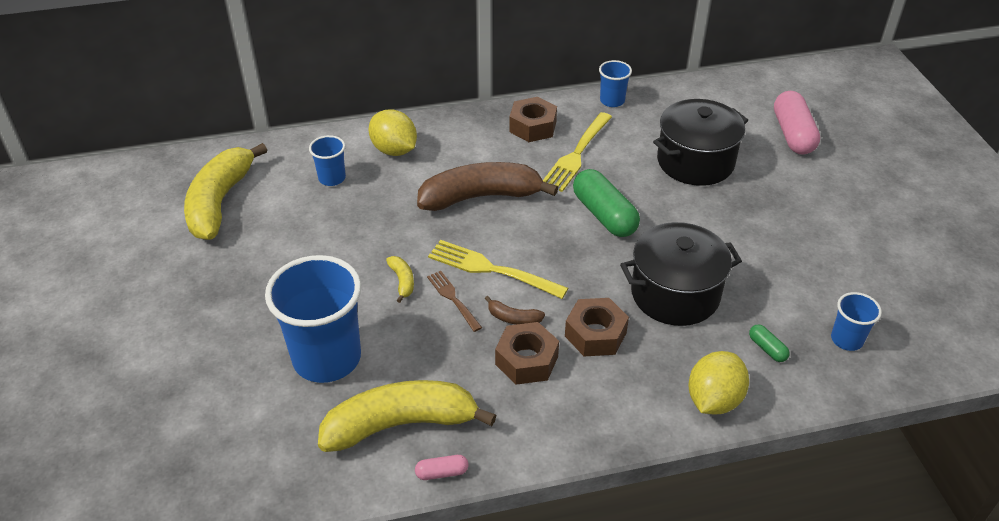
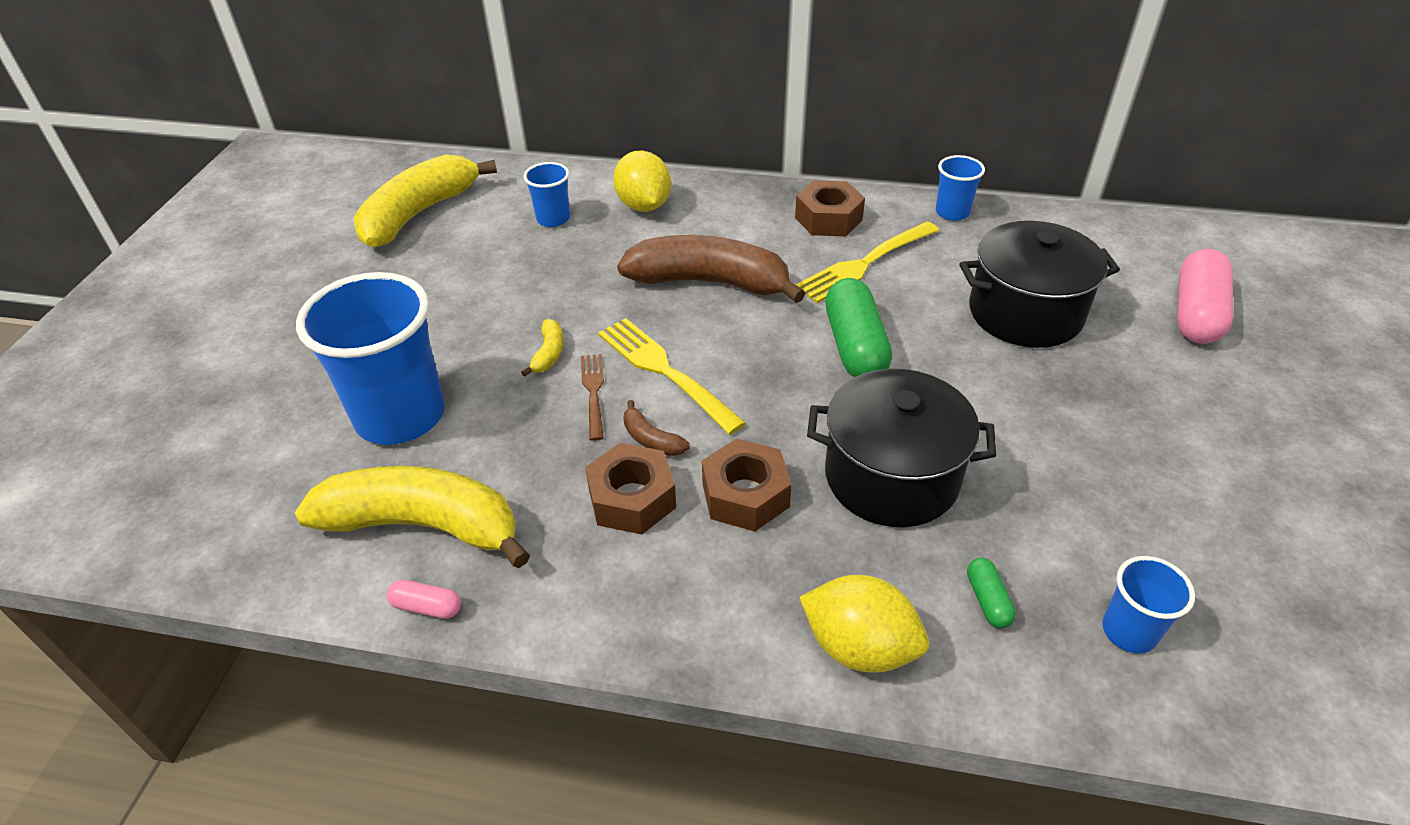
camera: 25 degrees right, 0 degrees up
(713, 400) = (859, 647): yellow lemon -> yellow lemon turned 60 degrees clockwise

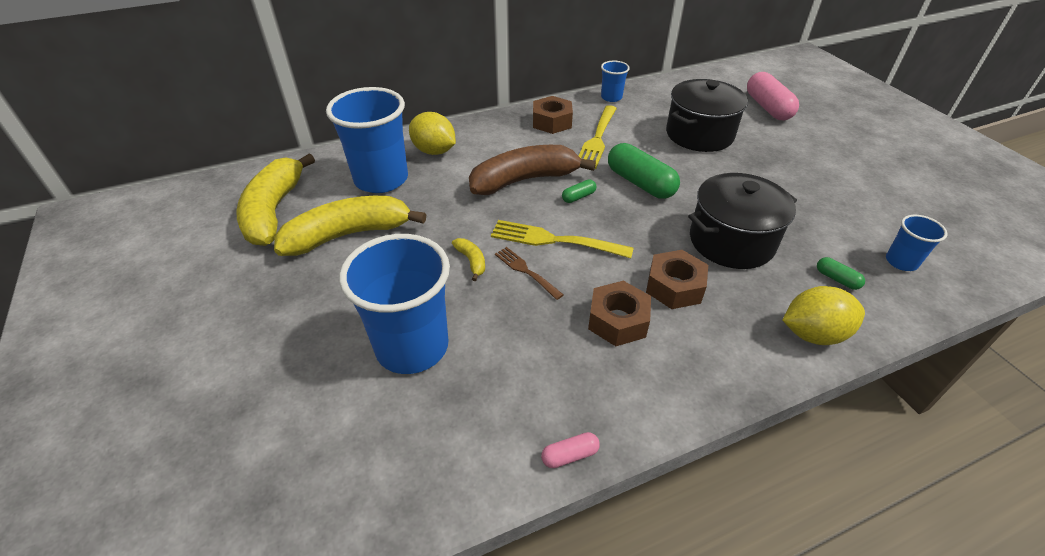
camera: 35 degrees left, 0 degrees up
(424, 525) = (509, 406): yellow banana -> yellow banana (349, 235)
(553, 219) = (381, 179): blue cup -> blue cup, size x2.09
(651, 439) = (590, 282): brown banana -> none
(753, 330) = (578, 197): none -> green capsule

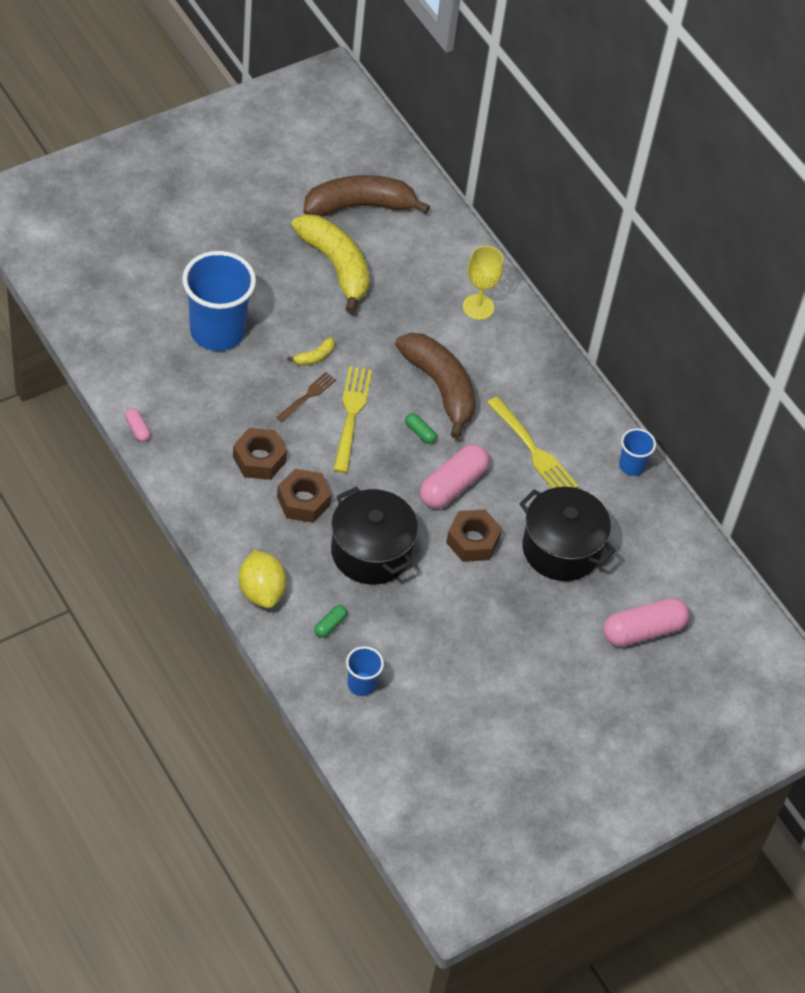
camera: 75 degrees right, 10 degrees up
(274, 211) = (360, 206): yellow banana -> brown banana
(381, 179) = (421, 273): blue cup -> none
(434, 151) = (478, 307): yellow lemon -> yellow goblet
(552, 122) = (559, 406): brown nut -> brown nut (472, 541)
(597, 138) = (532, 450): yellow fork -> yellow fork turned 135 degrees counterclockwise
(640, 183) = (453, 485): green capsule -> pink capsule

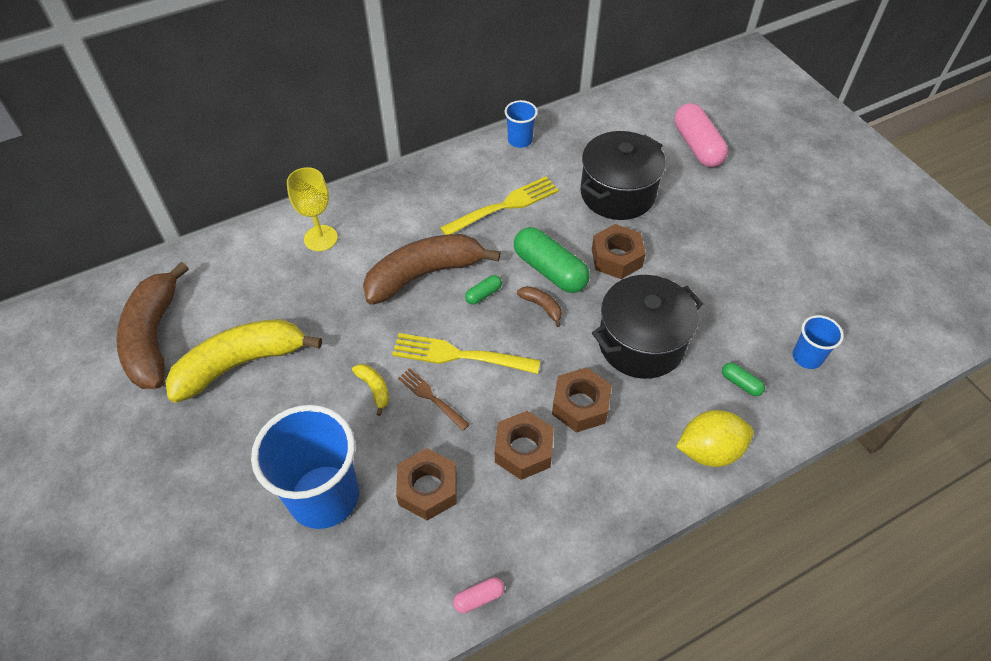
camera: 80 degrees left, 0 degrees up
(224, 396) = (428, 489): none -> brown nut
(408, 477) = (542, 307): none -> brown banana
(453, 485) = (550, 270): pink capsule -> green capsule

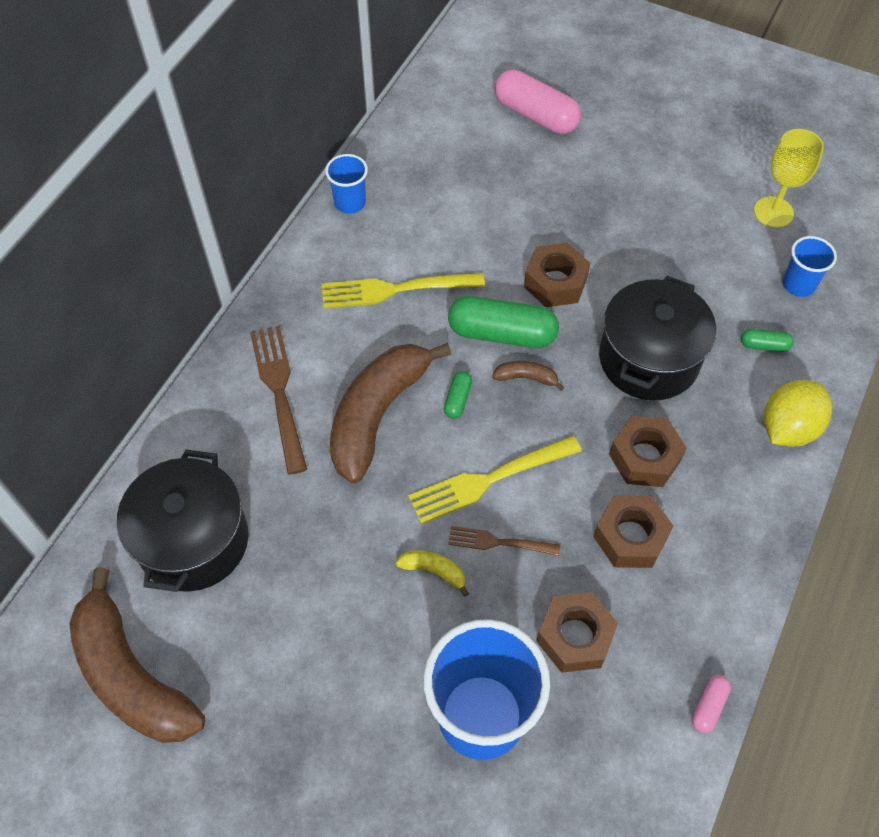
camera: 35 degrees left, 5 degrees up
(241, 364) = (264, 638): yellow banana -> none
(320, 238) = (225, 441): yellow goblet -> yellow goblet (773, 212)
(376, 228) = (280, 393): none -> brown fork
(503, 206) = (396, 289): yellow fork -> yellow fork turned 120 degrees counterclockwise
(617, 193) = (500, 210): black pot -> black pot (193, 540)

